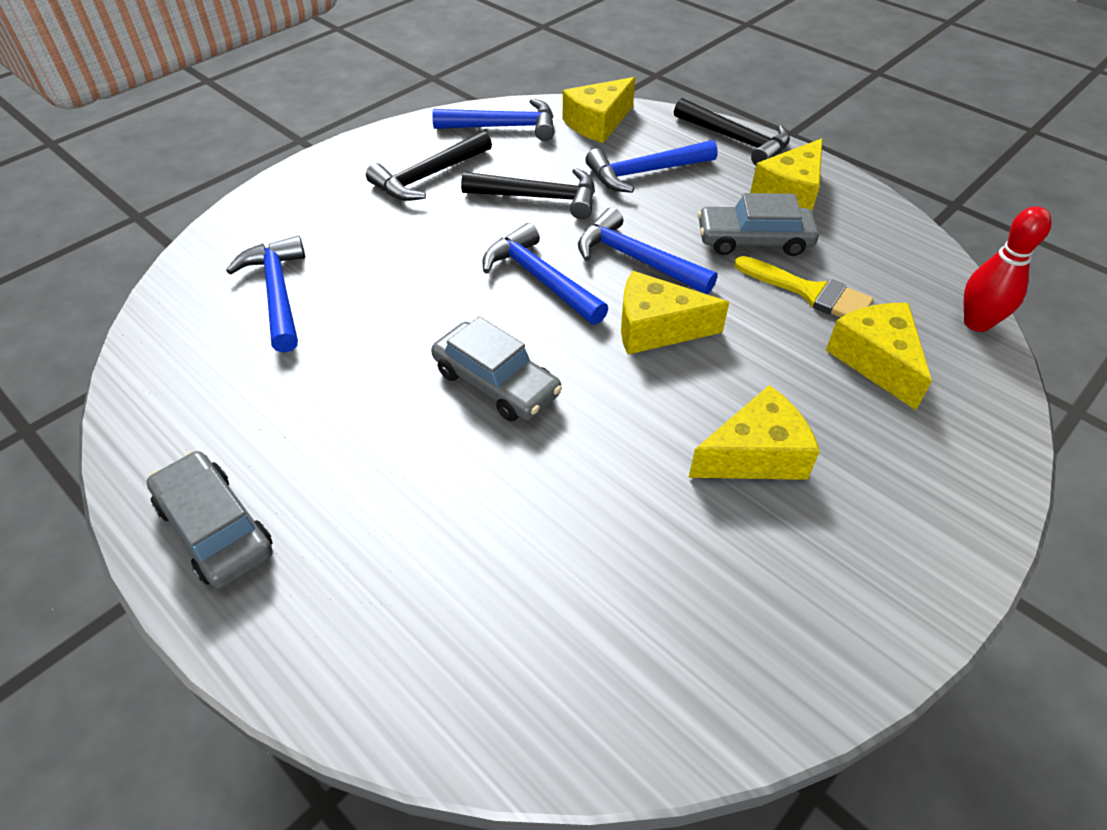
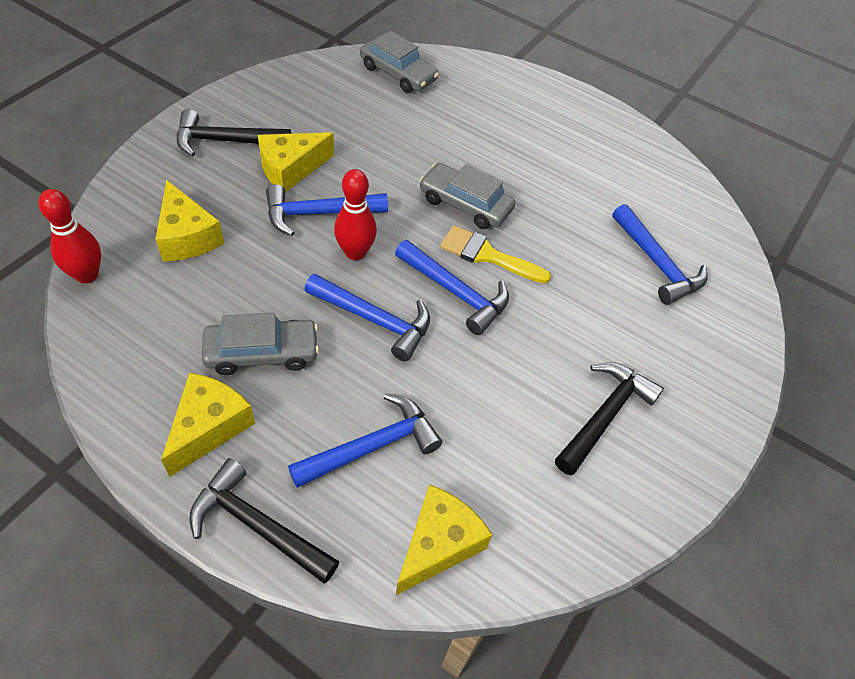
camera: 165 degrees right, 5 degrees up
(215, 528) = (588, 121): grey car -> grey car (398, 73)
(504, 127) = (555, 520): blue hammer -> blue hammer (318, 214)
(539, 198) = (480, 393): black hammer -> black hammer (225, 141)
(656, 328) = (355, 252): yellow cheese -> red bowling pin
(810, 292) = (222, 295): yellow brush -> yellow brush (487, 255)

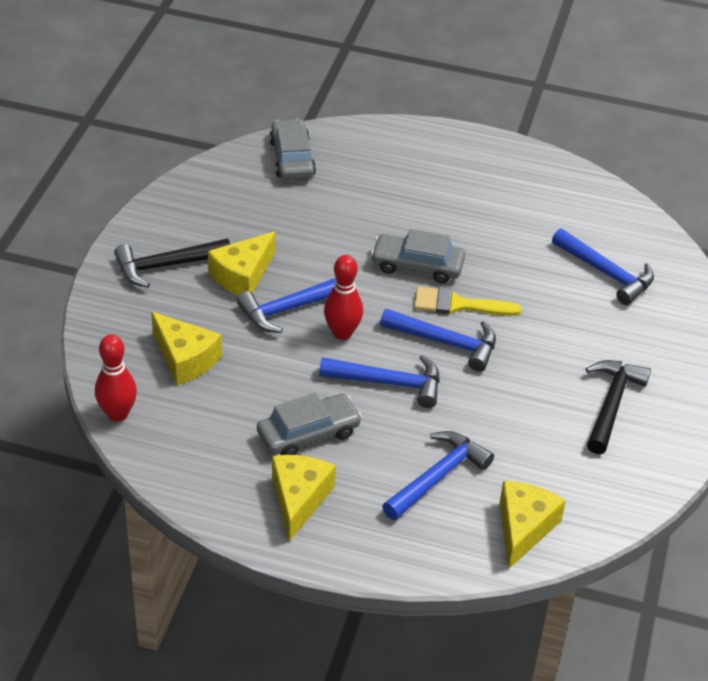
camera: 15 degrees left, 10 degrees down
(257, 525) = (378, 554): black hammer -> none
(398, 73) = (292, 158): grey car -> grey car turned 120 degrees counterclockwise

